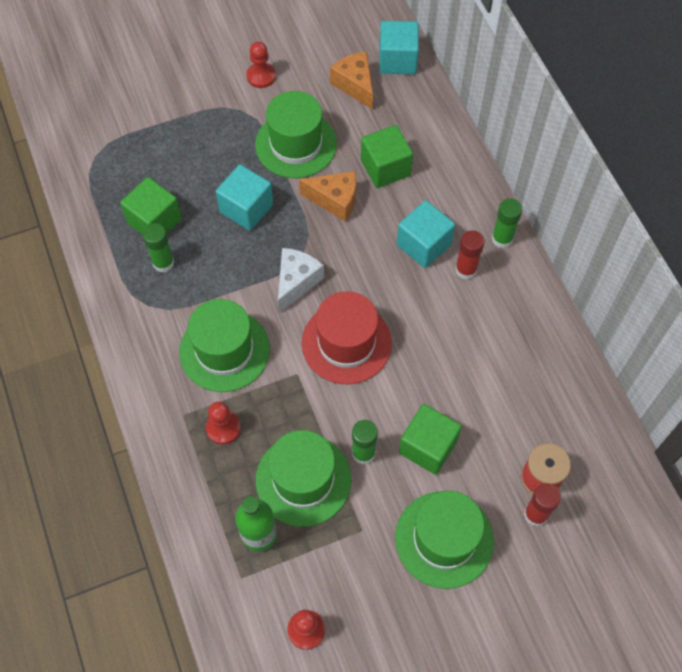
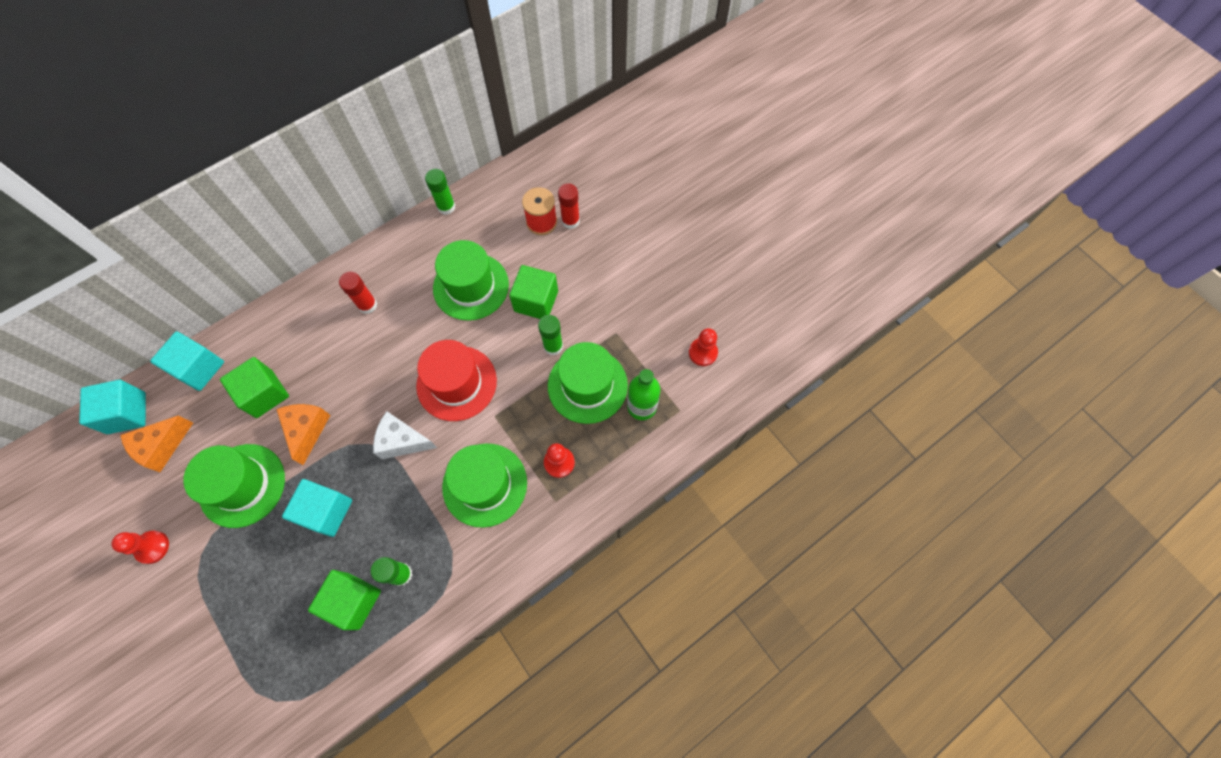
camera: 105 degrees left, 5 degrees up
(424, 245) = (346, 343): turquoise cube -> turquoise cube (199, 368)
(444, 539) = (606, 275): green hat -> green hat (471, 286)
(502, 238) = (332, 283): green glue stick -> green glue stick (446, 207)

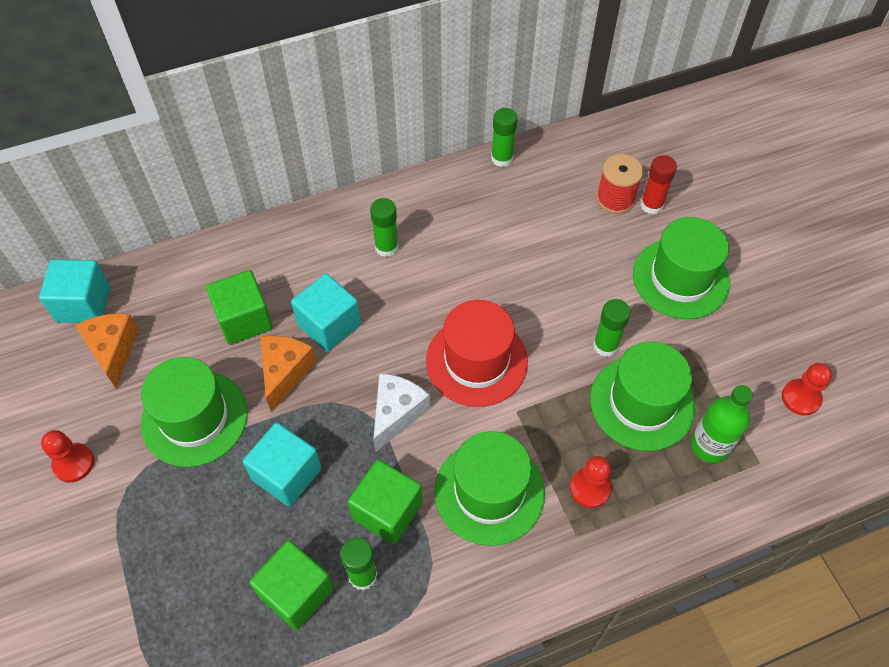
camera: 15 degrees right, 10 degrees down
(162, 446) = (113, 351): orange cheese -> orange cheese turned 105 degrees clockwise
(199, 368) = (176, 273): turquoise cube -> turquoise cube (329, 325)
(367, 305) = (386, 247): red glue stick -> green glue stick
(402, 441) = (397, 414): white cheese -> white cheese turned 90 degrees clockwise
(471, 286) = (515, 253): green hat -> green hat (680, 278)
(536, 301) = (593, 288): green cube -> green cube (387, 511)

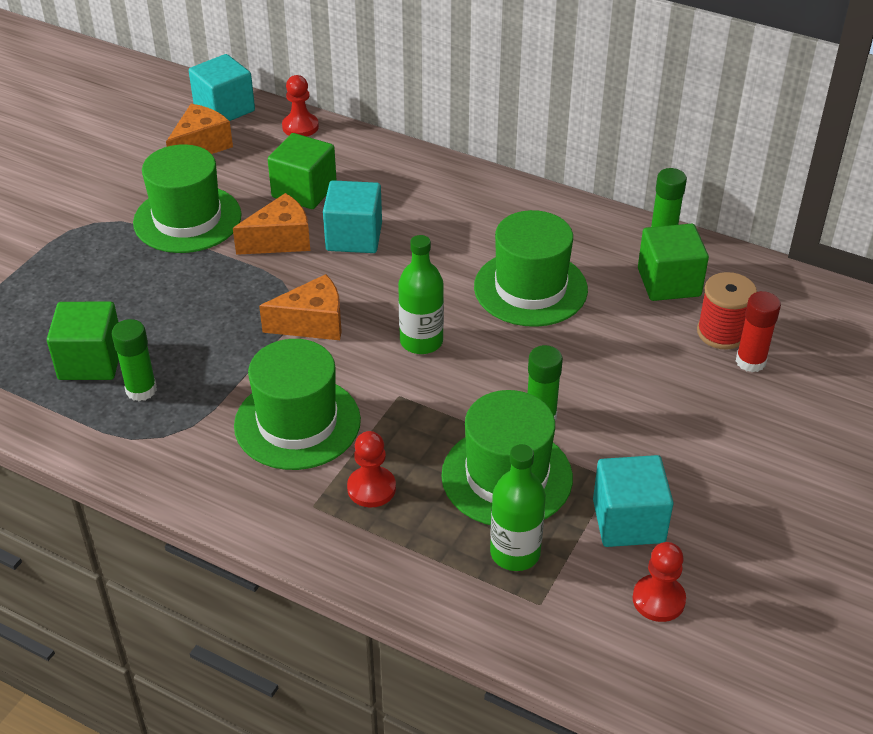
camera: 50 degrees right, 15 degrees down
(74, 463) = (87, 186): red pawn -> red pawn (300, 127)
(287, 474) = (189, 295): turquoise cube -> turquoise cube (628, 521)
(386, 247) = (471, 223): green glue stick -> none
(387, 511) = (214, 370): green cube -> green cube (669, 282)
(397, 414) = (313, 323): white cheese -> orange cheese
(476, 361) = (421, 341): red hat -> green bottle
(680, 278) = (689, 429): green hat -> green hat (530, 288)

